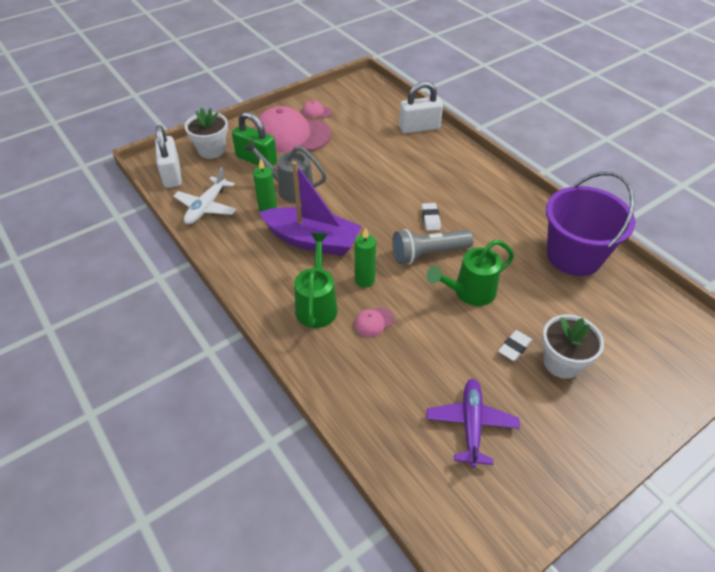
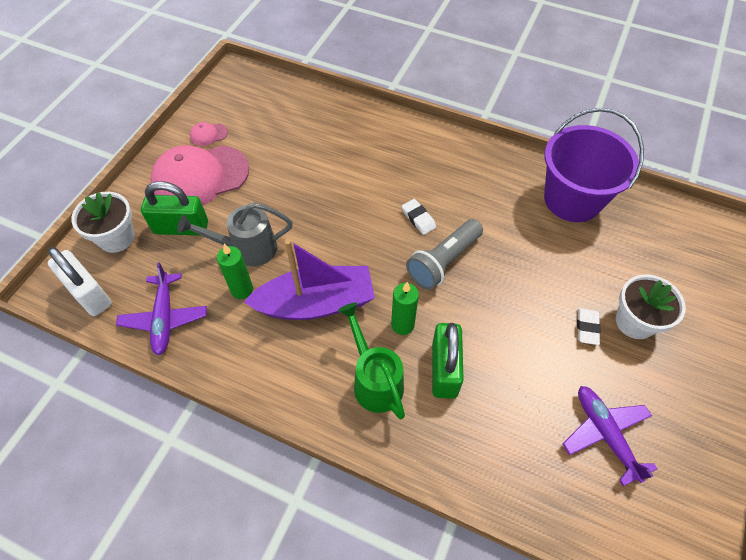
camera: 30 degrees left, 10 degrees up
(206, 207) = (164, 318): white plane -> purple plane
(374, 322) = (444, 370): pink cap -> green padlock
(419, 128) = (334, 111): white padlock -> none
(469, 292) = (509, 287): green watering can -> none

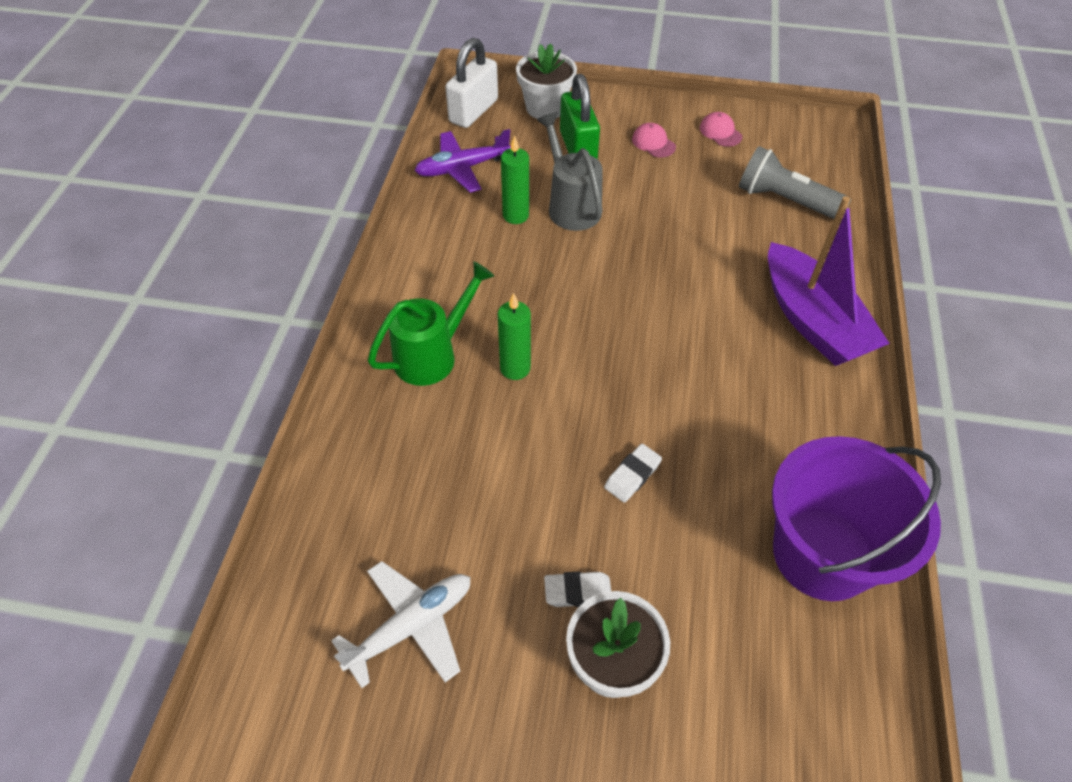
camera: 75 degrees right, 5 degrees down
(200, 177) = (653, 143): pink cap -> pink cap, size x0.40
(316, 303) = (519, 281): purple boat -> purple boat (812, 321)
(418, 219) = (687, 356): white eraser -> white eraser (632, 475)
(443, 261) = (627, 396): grey flashlight -> grey flashlight (785, 200)
(444, 370) = (463, 422): green padlock -> none
(605, 433) = (411, 626): purple plane -> white plane

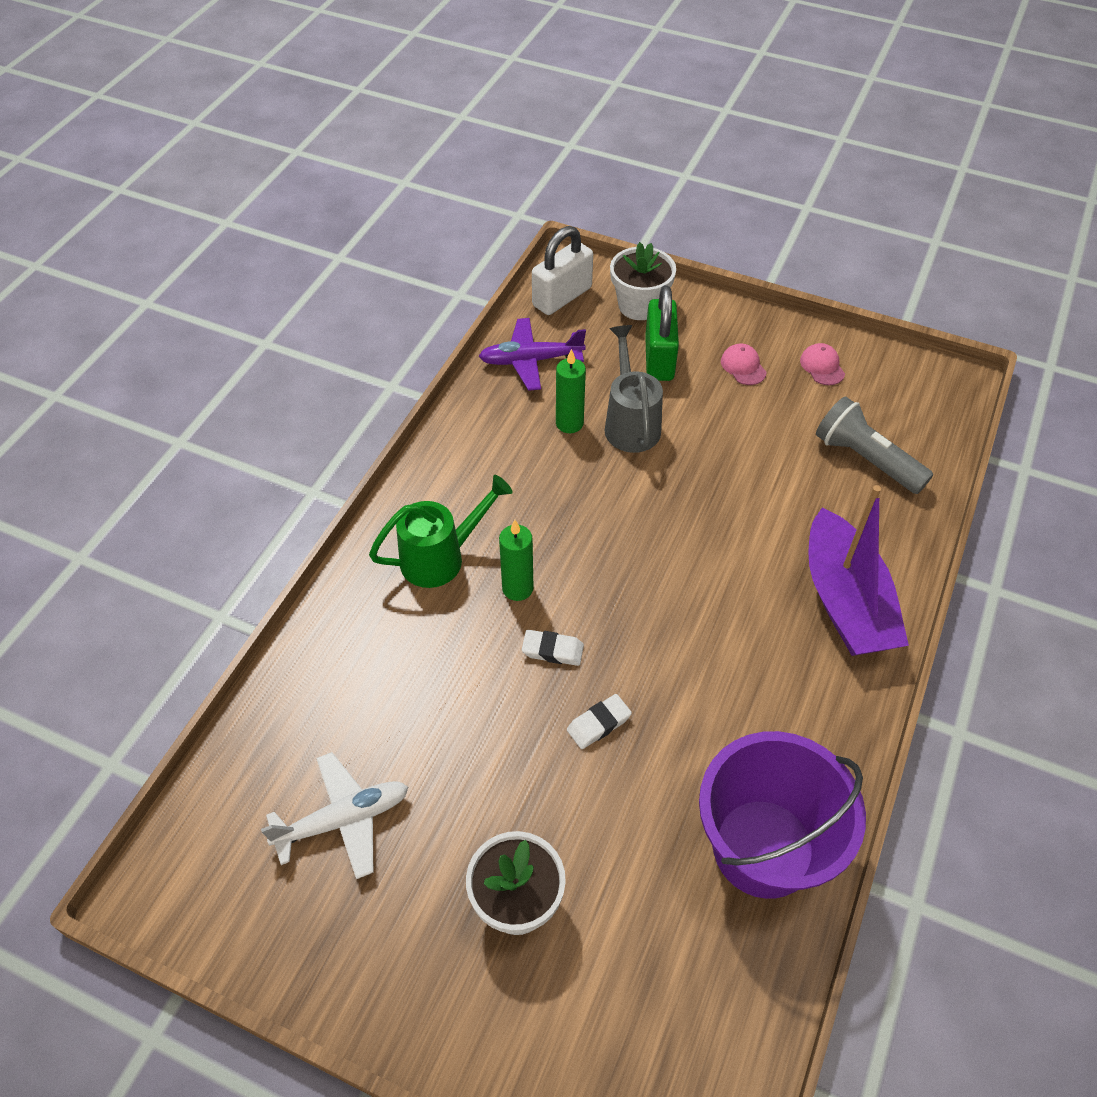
camera: 15 degrees right, 0 degrees up
(578, 592) = (507, 826): white eraser -> white eraser (552, 650)

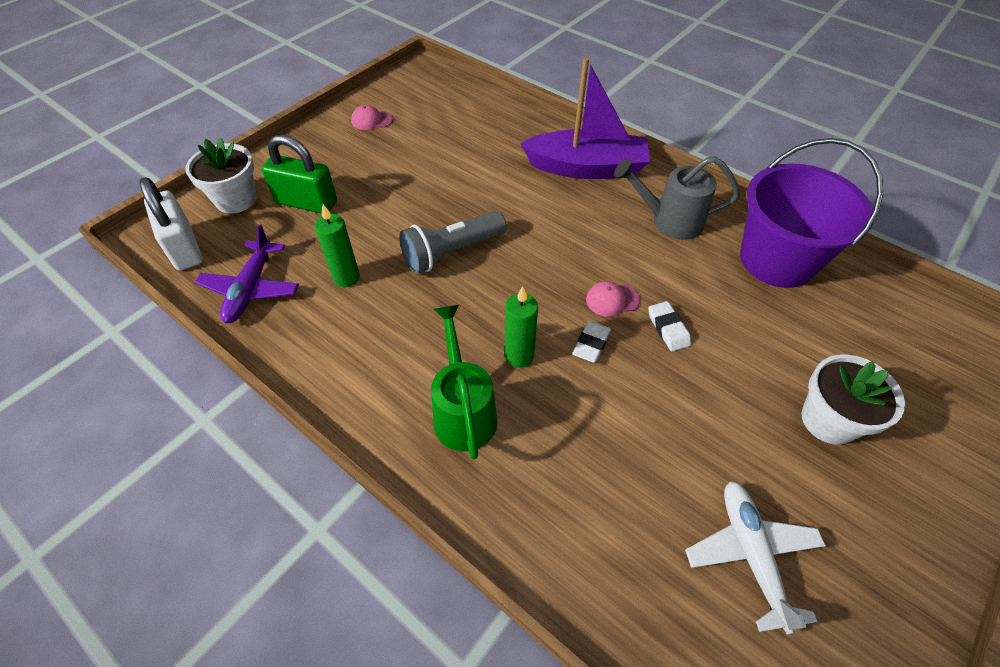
camera: 75 degrees left, 0 degrees up
(630, 423) = (369, 237): grey watering can -> grey watering can (669, 221)
(743, 366) = (346, 158): pink cap -> pink cap (612, 300)
(866, 459) = (469, 125): grey flashlight -> grey flashlight (452, 252)

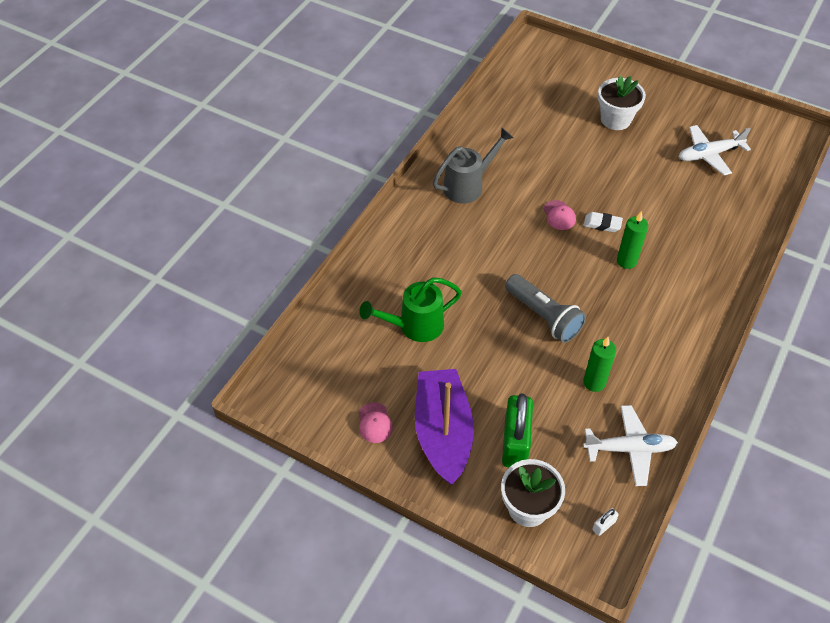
camera: 100 degrees left, 0 degrees up
(184, 248) = (603, 525): white padlock -> white padlock, size x0.40
(251, 289) = (630, 449): purple plane -> white plane
(463, 411) = (681, 284): green watering can -> green watering can (415, 326)
(587, 168) = (415, 239): purple boat -> purple boat (443, 432)
(668, 329) = (574, 186): white eraser -> none
(669, 221) = (468, 186): grey watering can -> grey watering can turned 120 degrees counterclockwise
(777, 260) = (492, 131): purple bucket -> none

